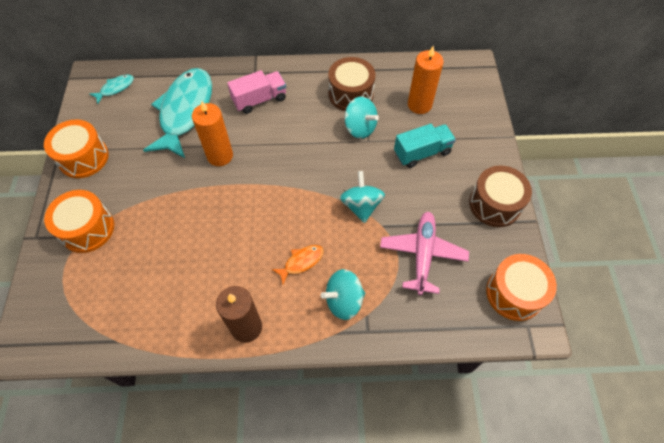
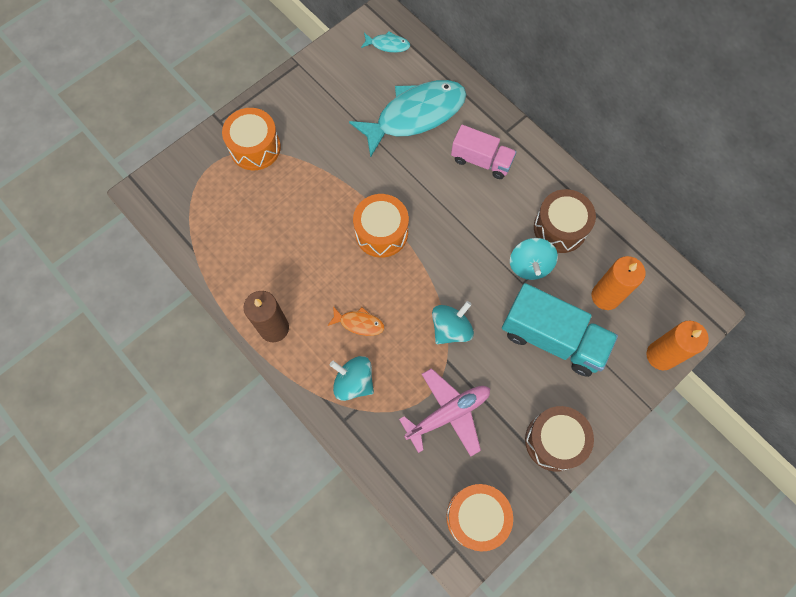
camera: 50 degrees right, 10 degrees up
(83, 158) = (307, 86): orange drum -> orange drum (381, 232)
(220, 156) = (398, 180): orange candle -> orange candle (661, 355)
(422, 153) = (552, 338): turquoise truck -> turquoise truck, size x1.57

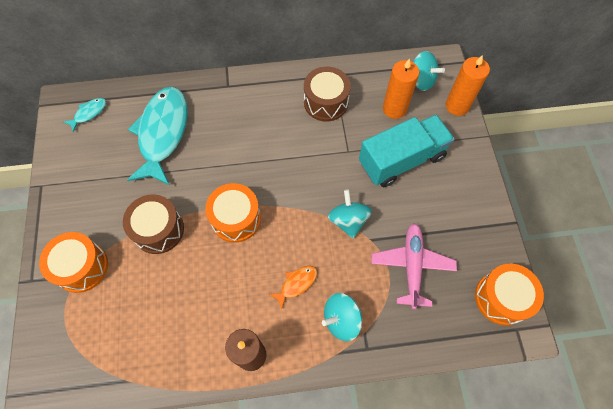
camera: 55 degrees left, 5 degrees down
(481, 160) = (236, 115): pink truck -> none
(529, 265) = (338, 138): turquoise spinning top -> turquoise spinning top (421, 80)
(554, 441) = (476, 208): brown drum -> brown drum (158, 230)

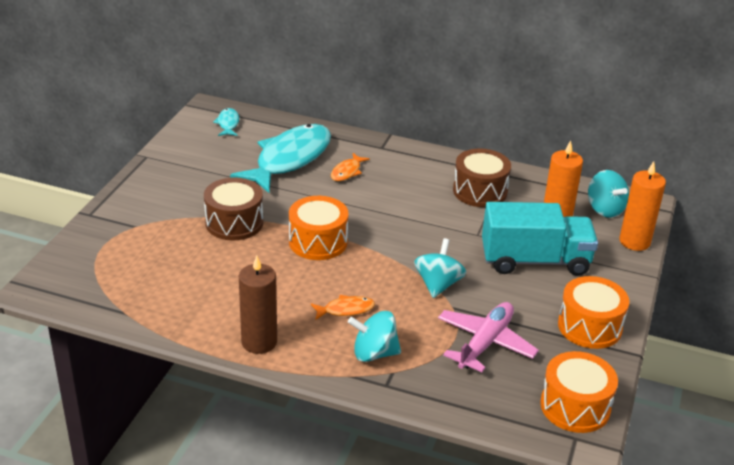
camera: 25 degrees right, 30 degrees down
(82, 267) = (142, 222): orange drum -> orange drum (589, 326)
(89, 113) = (228, 124): turquoise fish -> turquoise fish turned 75 degrees counterclockwise
(216, 127) = (347, 172): none -> orange fish

